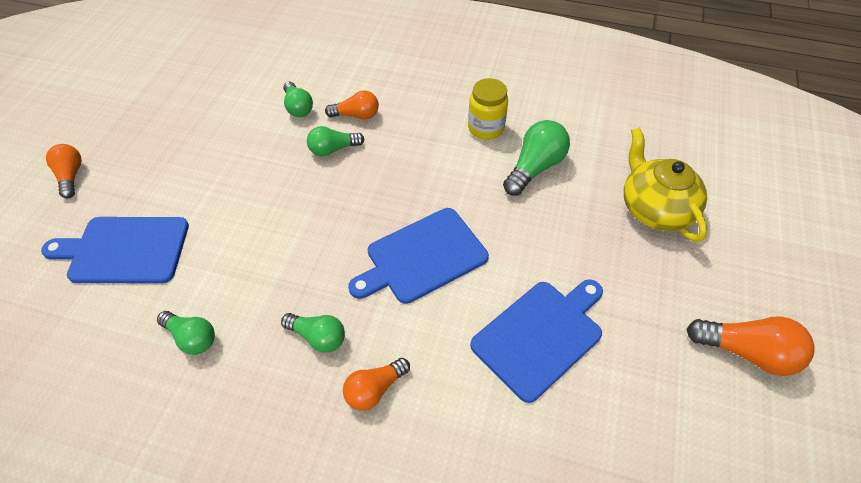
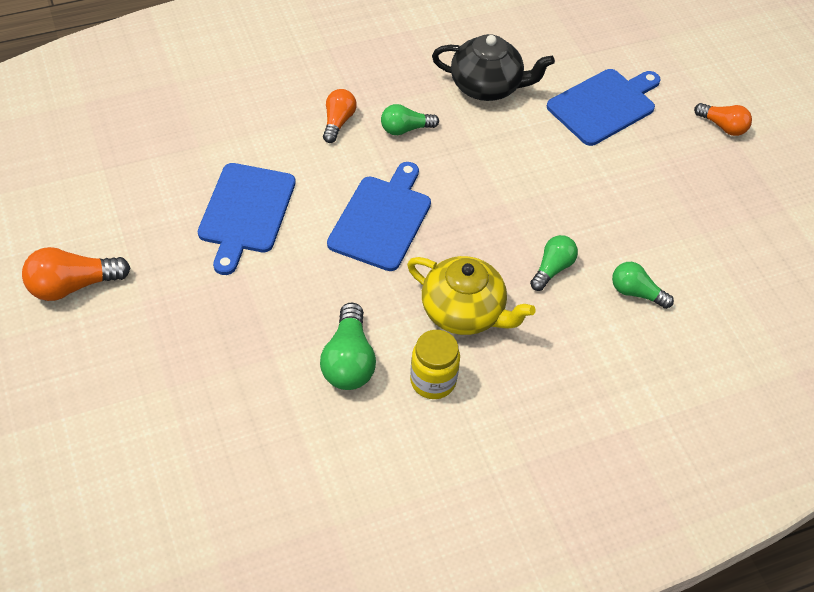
camera: 140 degrees right, 0 degrees up
(192, 338) = (487, 86): green light bulb -> black teapot
(356, 115) = (572, 317): orange light bulb -> none
(654, 208) = (203, 381): yellow teapot -> yellow teapot (464, 312)

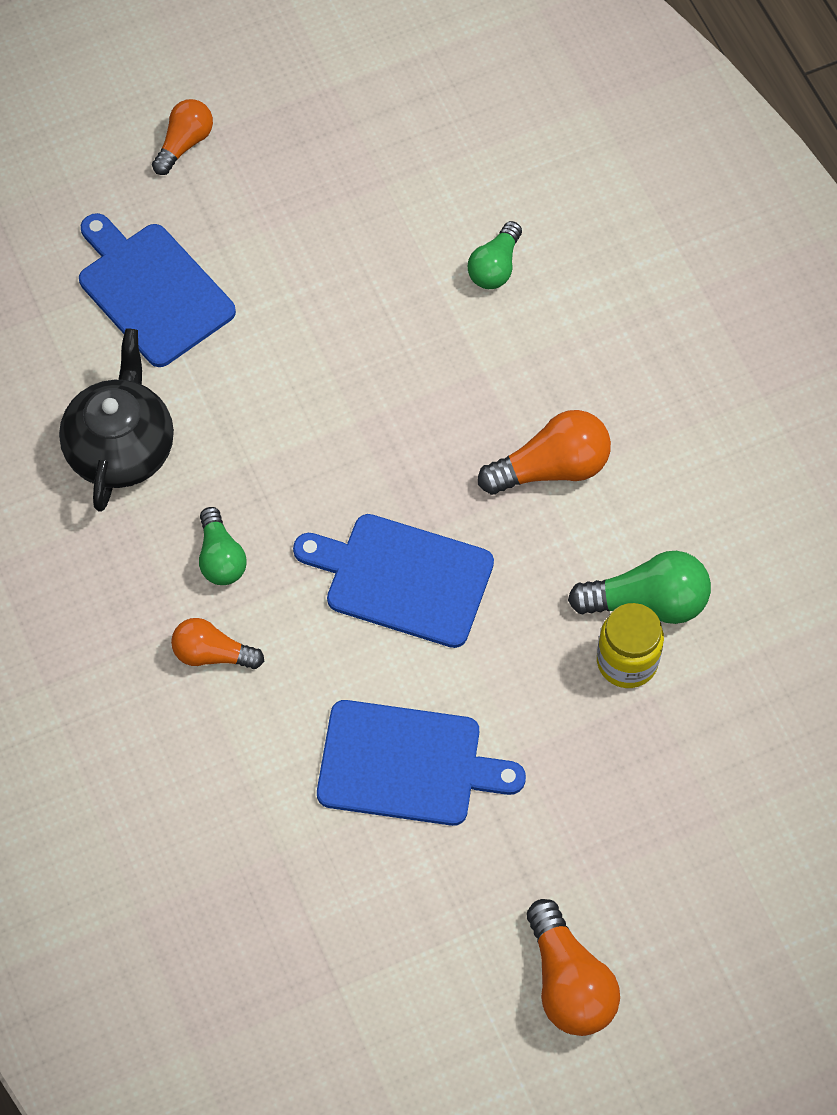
camera: 90 degrees left, 10 degrees up
(433, 381) = (663, 501): yellow jar -> yellow jar (627, 661)
(464, 312) = (551, 468): yellow teapot -> orange light bulb
(552, 269) = (466, 363): green light bulb -> none

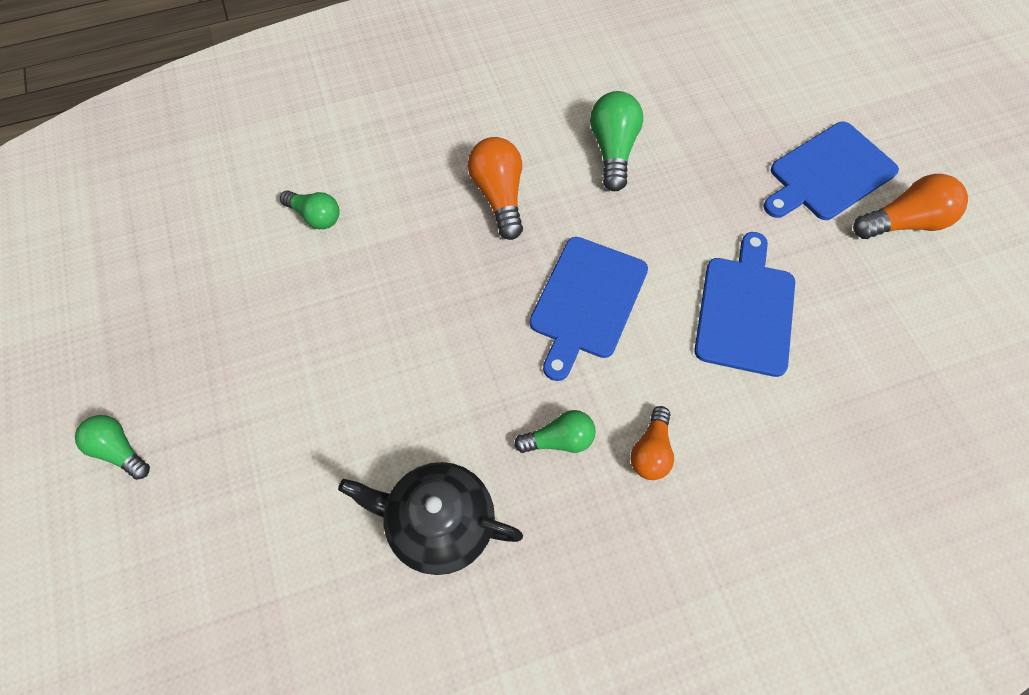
camera: 85 degrees left, 0 degrees up
(152, 291) = (275, 487): blue cutting board -> blue cutting board (829, 173)
(184, 143) = (119, 450): orange light bulb -> green light bulb
(627, 661) = (659, 166): yellow jar -> none

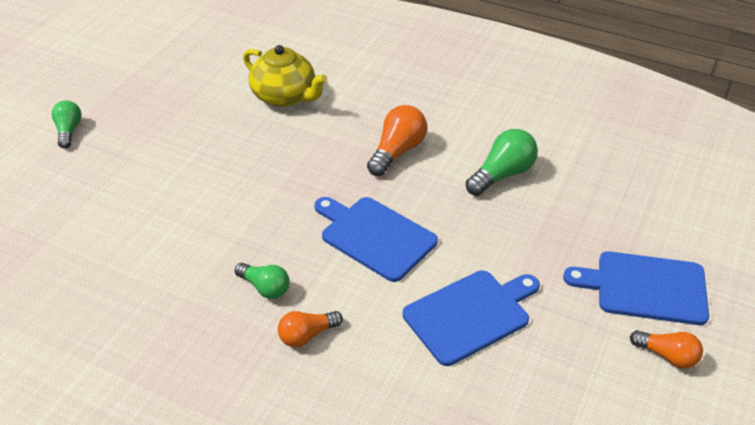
camera: 45 degrees right, 20 degrees down
(315, 216) = (285, 96): green light bulb -> yellow teapot
(439, 523) = (154, 273): black teapot -> none
(586, 301) = (375, 236): blue cutting board -> blue cutting board turned 60 degrees clockwise
(904, 222) = (667, 356): orange light bulb -> orange light bulb, size x0.66

